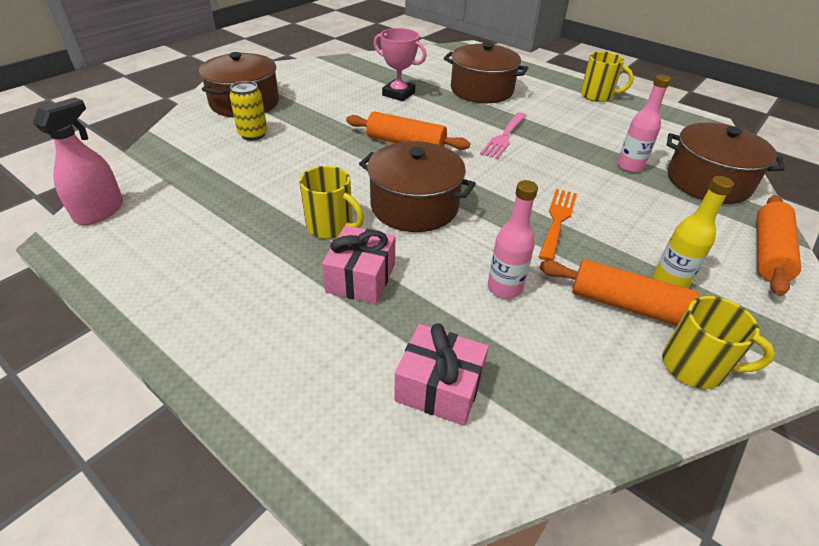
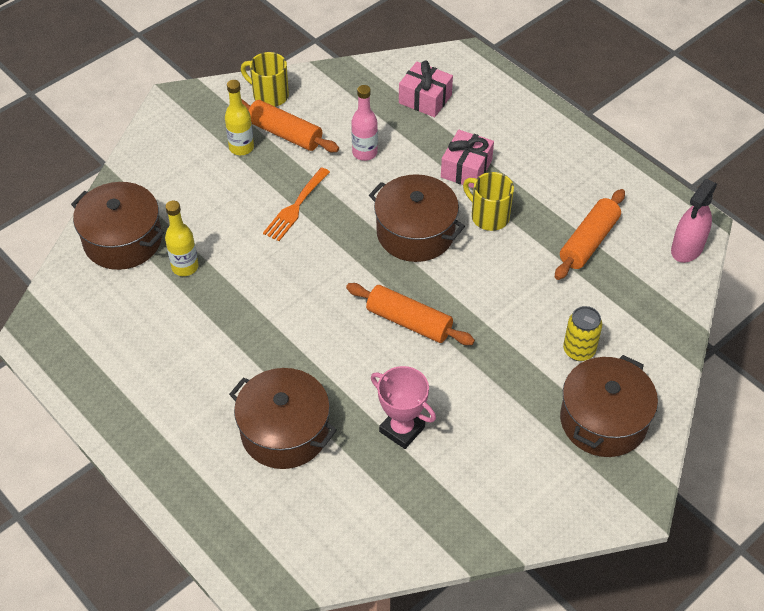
camera: 170 degrees left, 10 degrees up
(504, 137) = (296, 324): pink fork -> none
(597, 96) = (130, 406): yellow mug -> none
(630, 166) = (185, 267): pink bottle -> yellow bottle
(768, 252) = (144, 163): orange rolling pin -> orange rolling pin (588, 242)

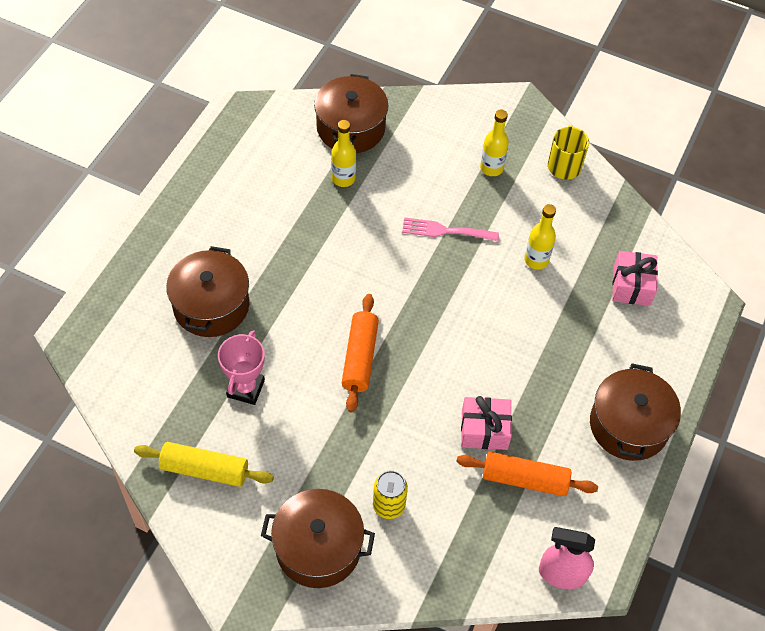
camera: 65 degrees right, 5 degrees up
(285, 134) = (525, 193): orange rolling pin -> none
(295, 207) = (445, 231): orange fork -> pink fork
(364, 153) = (536, 260): pink bottle -> yellow bottle
(415, 232) = (462, 330): brown pot -> brown pot (629, 425)
(466, 169) = (561, 347): pink gift -> pink gift (484, 430)
(482, 493) = (204, 470): none -> yellow rolling pin
(489, 216) = (512, 384): yellow mug -> none

